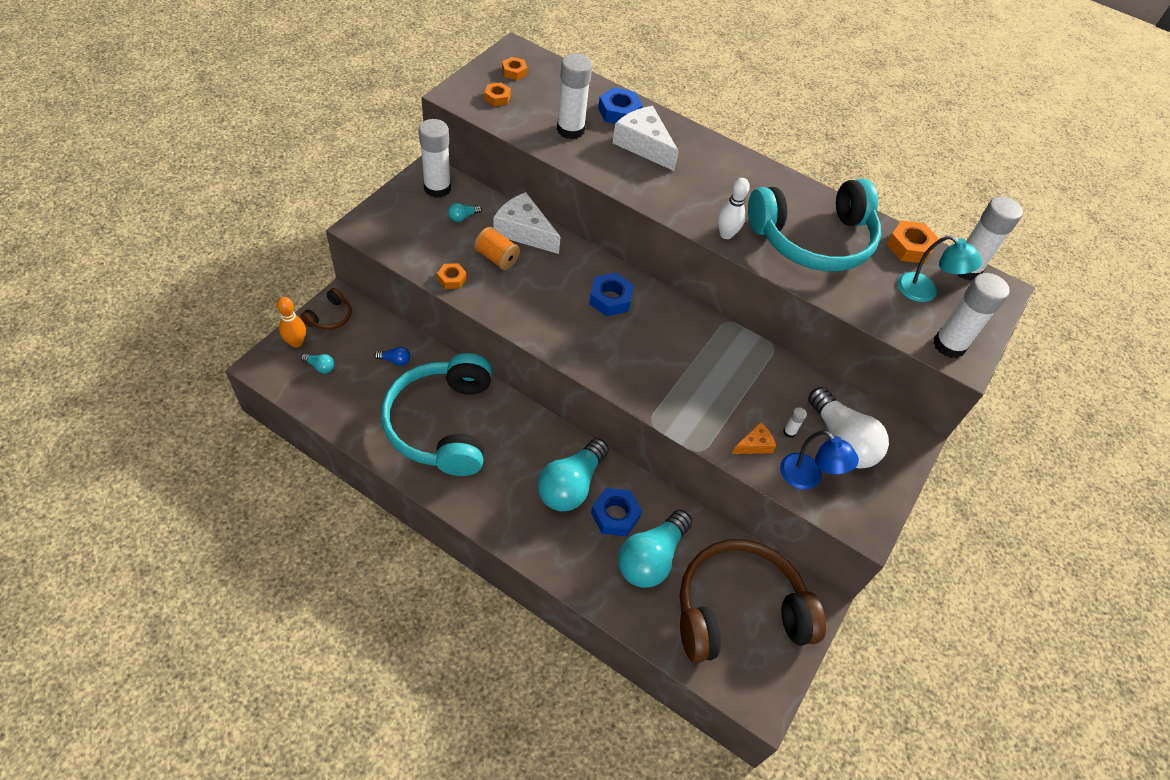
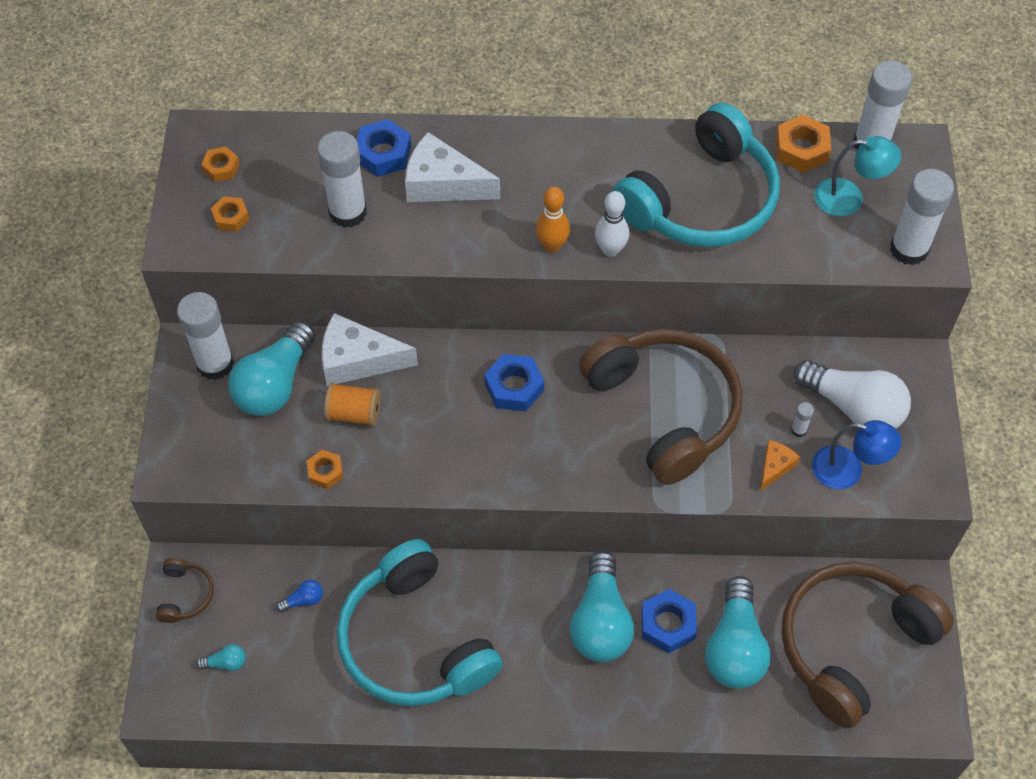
camera: 25 degrees left, 5 degrees up
(296, 342) = (173, 651): orange bowling pin -> orange bowling pin (552, 245)
(463, 217) = (275, 384): turquoise light bulb -> turquoise light bulb, size x2.45
(702, 367) = (664, 409): none -> brown headphones

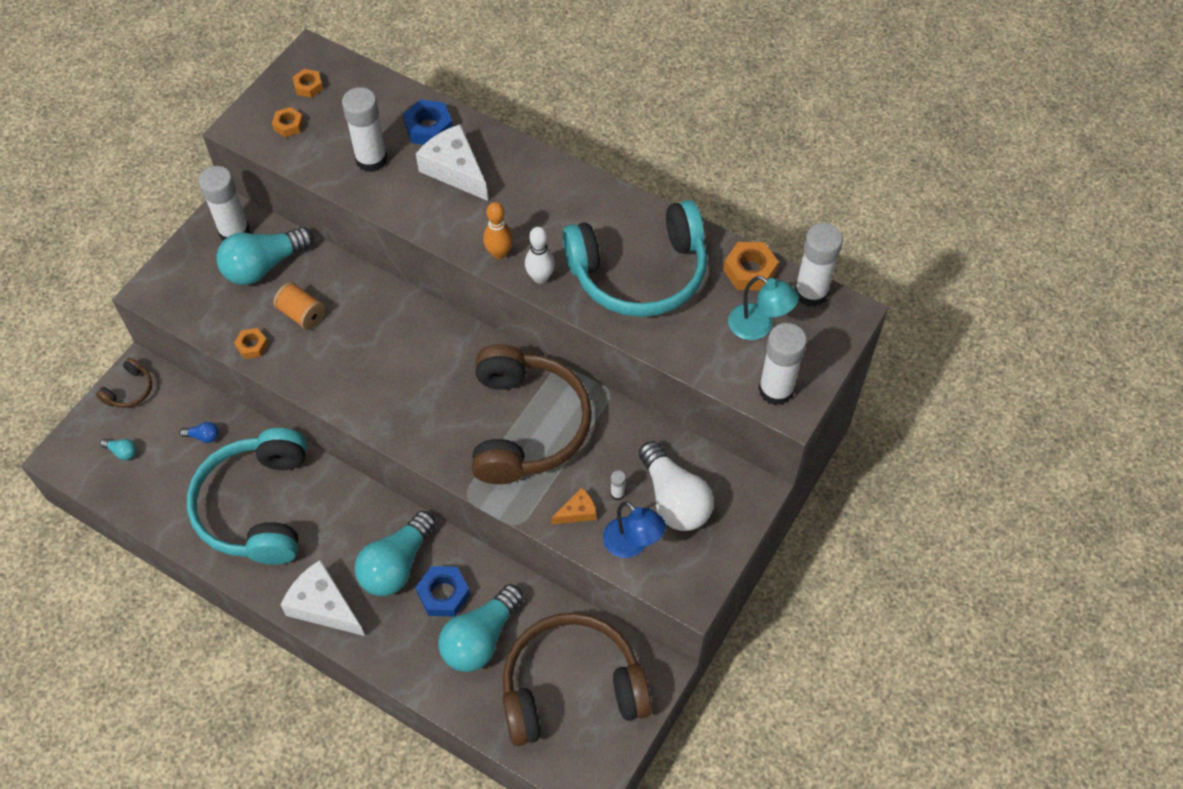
camera: 30 degrees right, 0 degrees up
(358, 360) = (333, 277): white cheese -> white cheese (323, 606)
(514, 387) = (428, 352): blue nut -> none

